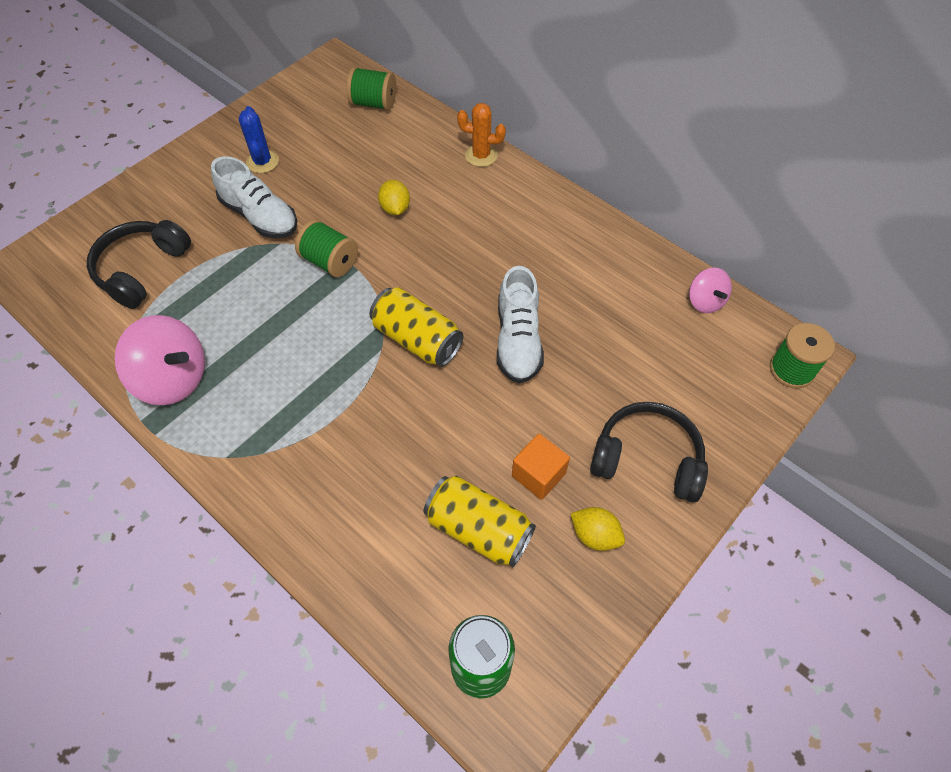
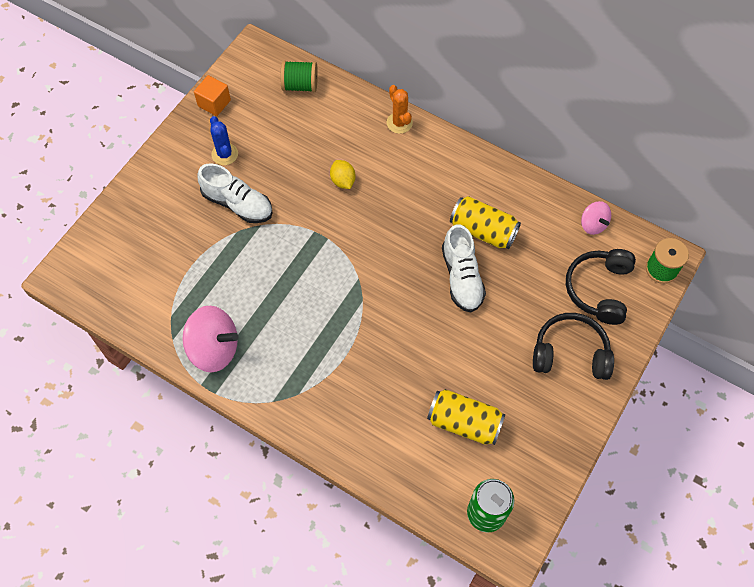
camera: 10 degrees left, 5 degrees up
(141, 269) = (159, 264): black headphones -> black headphones (598, 289)
(330, 261) = (304, 234): green spool -> none
(417, 339) = (387, 288): yellow can -> yellow can (483, 231)
(481, 156) = (399, 123): orange cactus -> orange cactus turned 60 degrees clockwise
(538, 475) = (497, 377): orange cube -> orange cube (214, 103)
(595, 535) = (544, 413): yellow lemon -> none

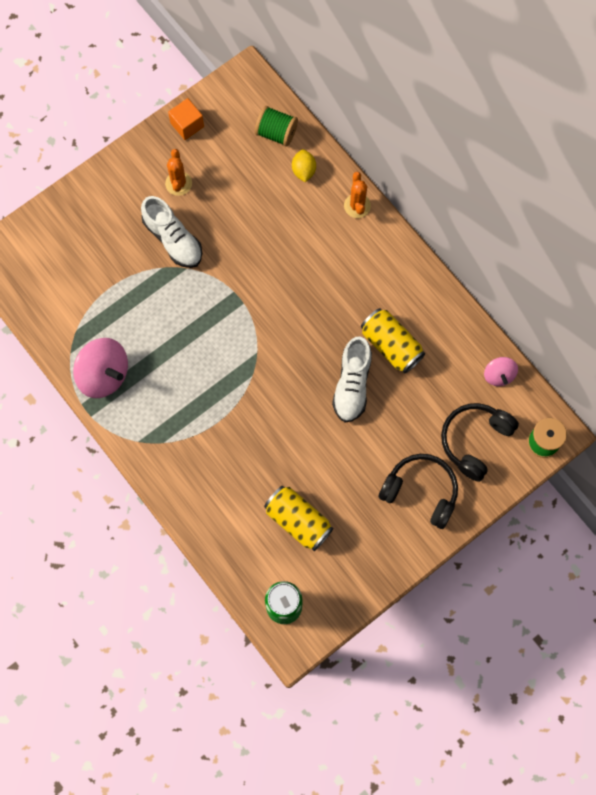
camera: 20 degrees right, 10 degrees up
(224, 154) = (178, 183): blue cactus -> orange cactus
(343, 181) = (279, 249): yellow lemon -> yellow lemon (303, 170)

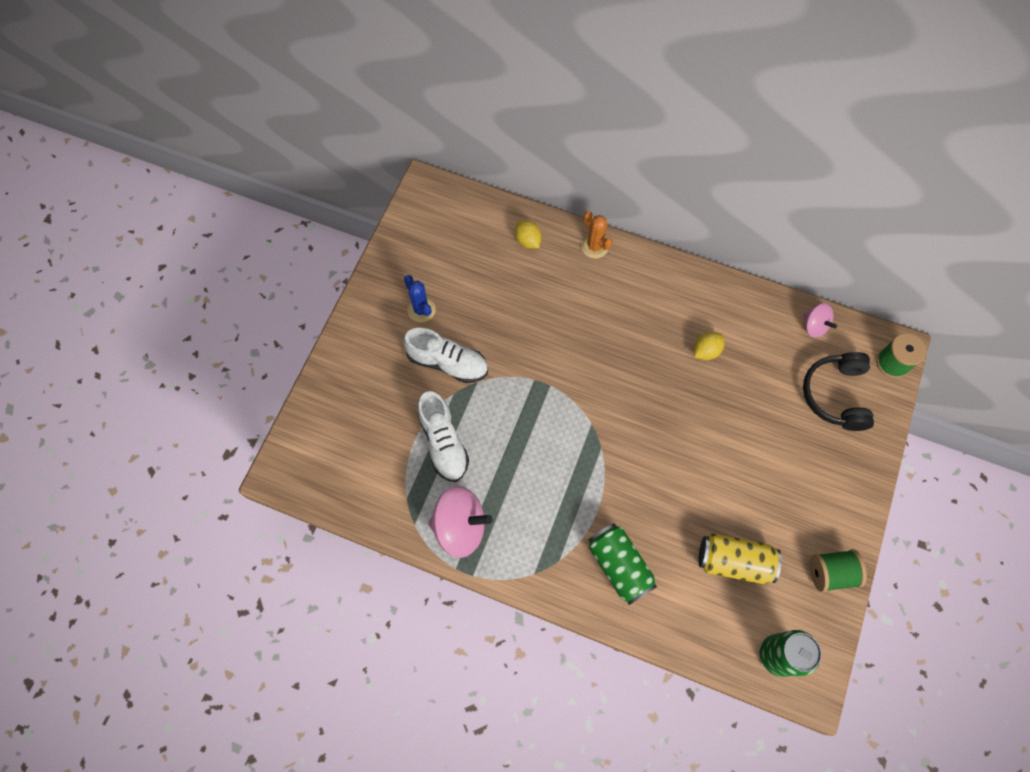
camera: 30 degrees left, 5 degrees down
(178, 183) = (421, 310): orange cactus -> blue cactus
(187, 125) = (397, 254): orange cube -> none
(207, 473) = (619, 566): none -> green can
(276, 133) = (482, 221): green spool -> green spool (830, 573)
(352, 384) = (696, 405): white shoe -> white shoe (443, 442)
(391, 345) = (706, 351): yellow can -> yellow lemon
(421, 491) = (822, 468): black headphones -> none

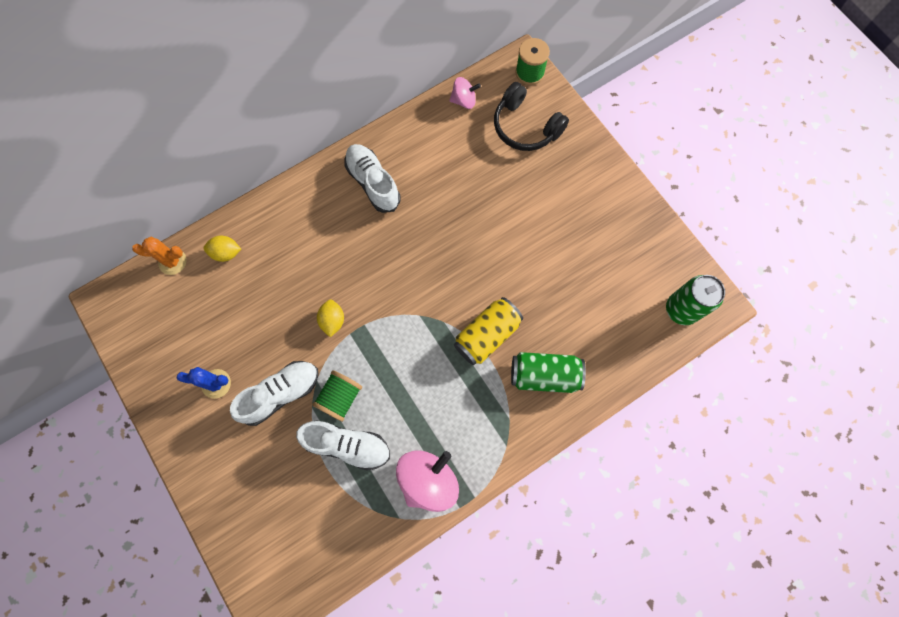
camera: 55 degrees left, 5 degrees up
(594, 246) = (275, 205): orange cactus -> orange cactus (172, 262)
(676, 306) = (373, 183): none -> white shoe
(706, 351) = (425, 188): yellow lemon -> yellow lemon (332, 321)
(734, 561) = (596, 289): yellow can -> yellow can (487, 335)
(830, 573) = (648, 229): green spool -> green spool (340, 398)

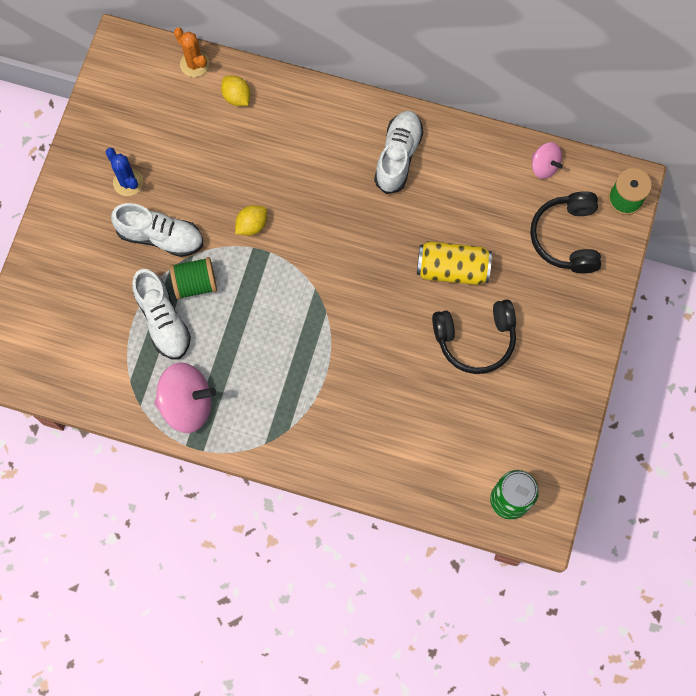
camera: 50 degrees right, 0 degrees up
(487, 335) = (344, 355): yellow can -> yellow can (452, 269)
(544, 375) = (350, 428): green can -> none
(548, 239) = (475, 339): none -> black headphones

